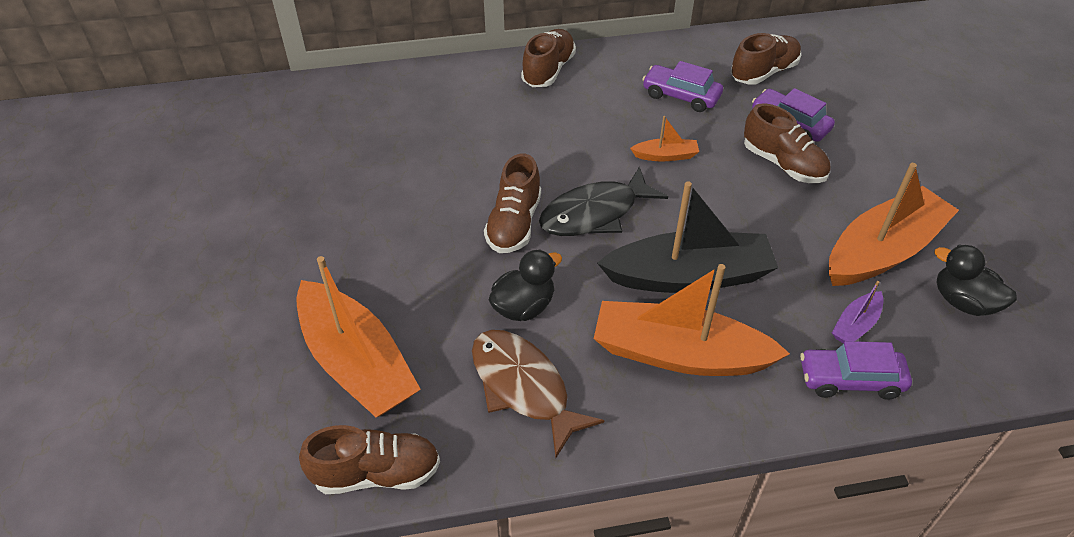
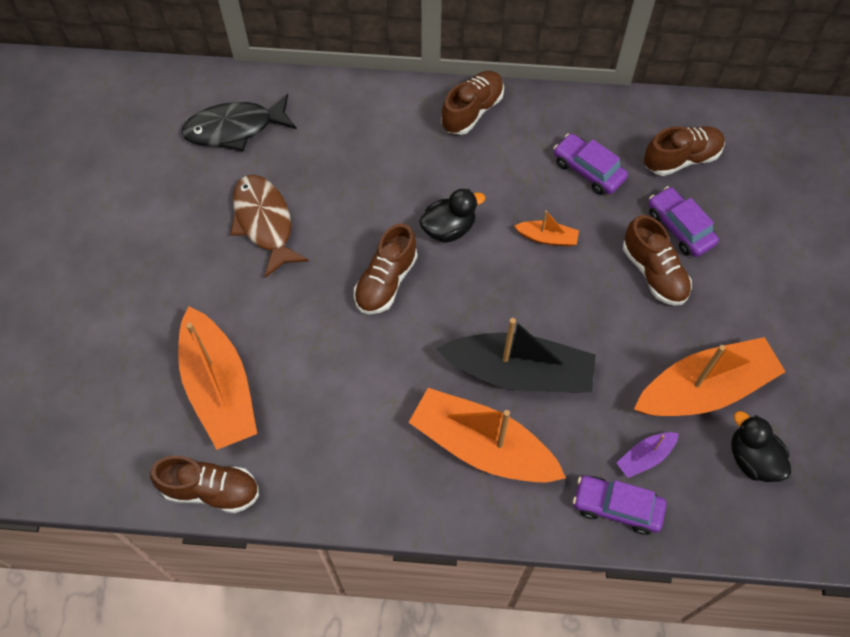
camera: 15 degrees right, 15 degrees up
(523, 306) = (368, 368): black duck -> black duck (449, 228)
(523, 387) = (345, 444): brown fish -> brown fish (264, 222)
(595, 213) = (460, 287): black fish -> black fish (235, 128)

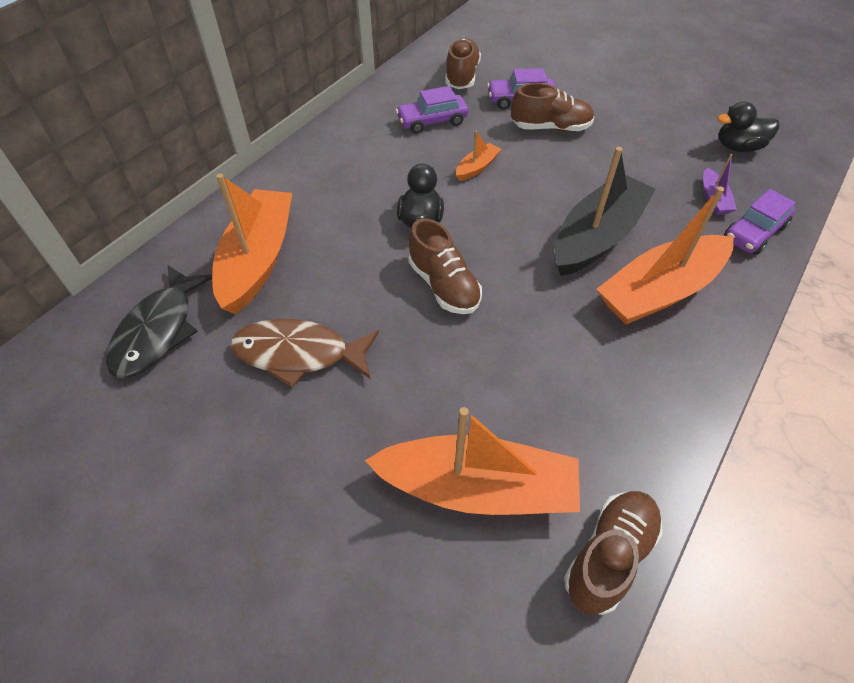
camera: 60 degrees left, 10 degrees down
(472, 111) = (315, 158): brown shoe -> none
(704, 389) = (667, 145): orange boat -> orange boat (258, 259)

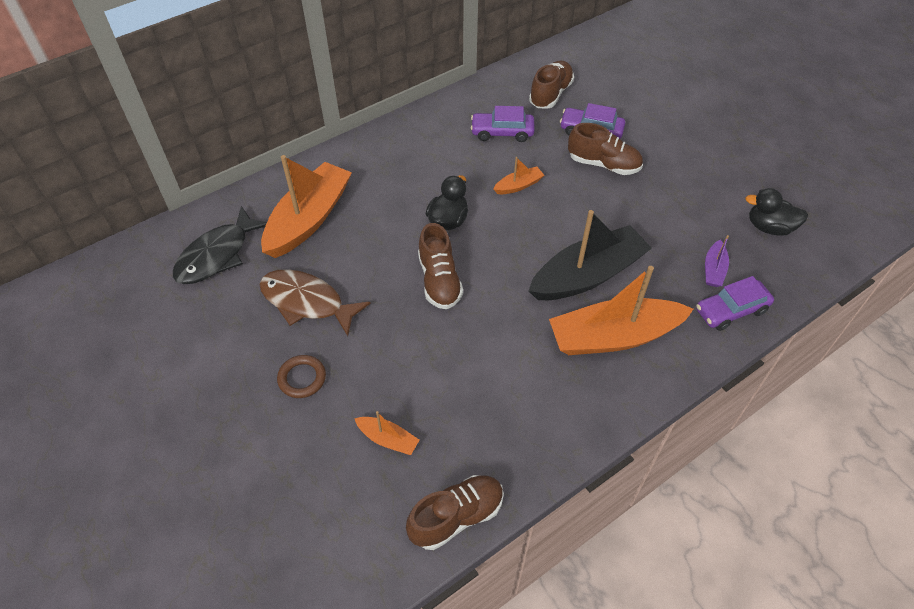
camera: 20 degrees right, 0 degrees up
(334, 448) = (302, 378): none -> brown ring
(477, 488) = (388, 439): orange boat -> orange boat, size x0.44

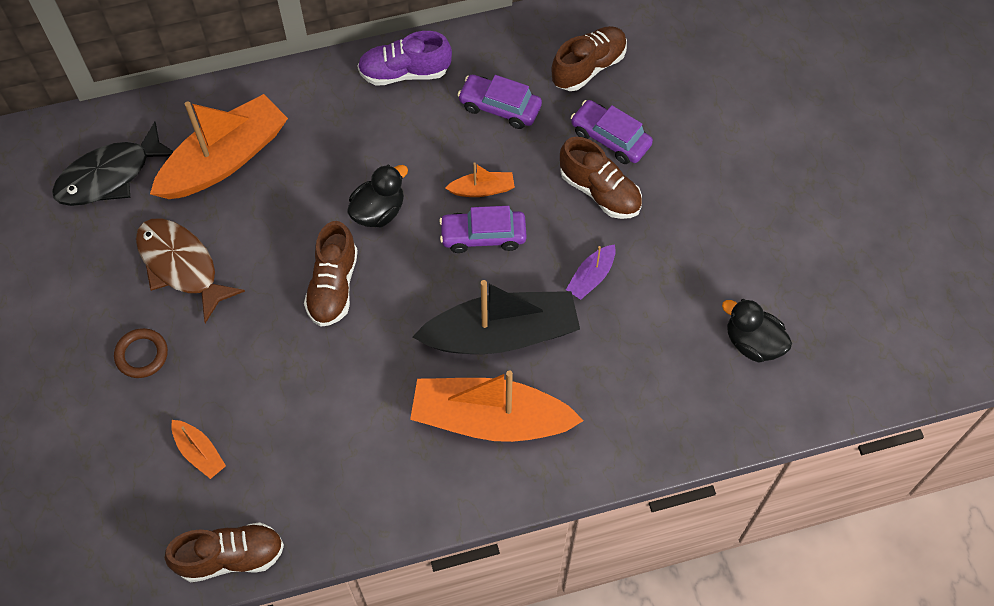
camera: 20 degrees right, 10 degrees up
(421, 129) = (405, 72): none -> purple shoe
(713, 269) = (651, 375): purple boat -> purple boat (591, 277)
(731, 310) = (641, 433): purple car -> purple car (483, 236)

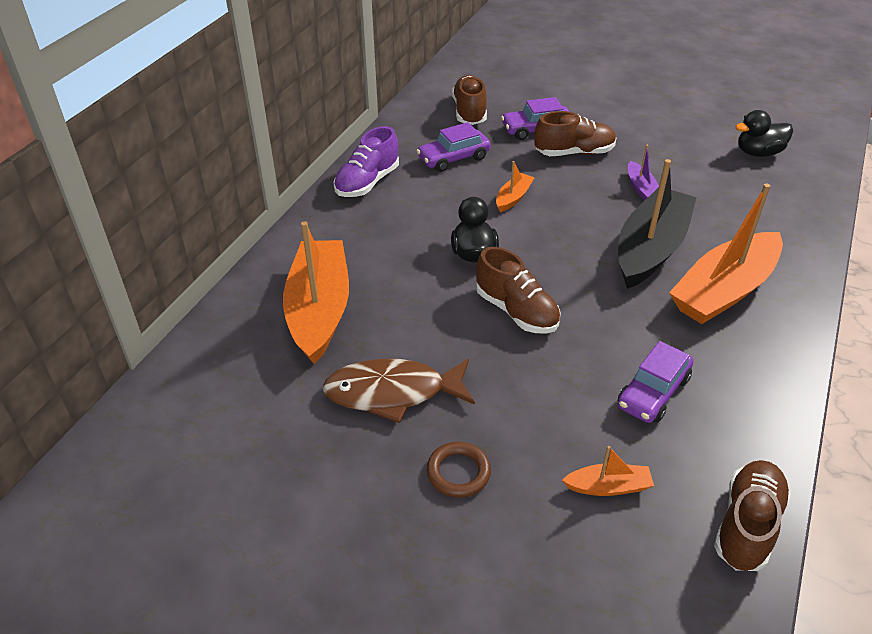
camera: 50 degrees left, 20 degrees down
(110, 176) = (239, 390): black fish -> none
(483, 236) = (554, 216): purple car -> purple car (653, 392)

